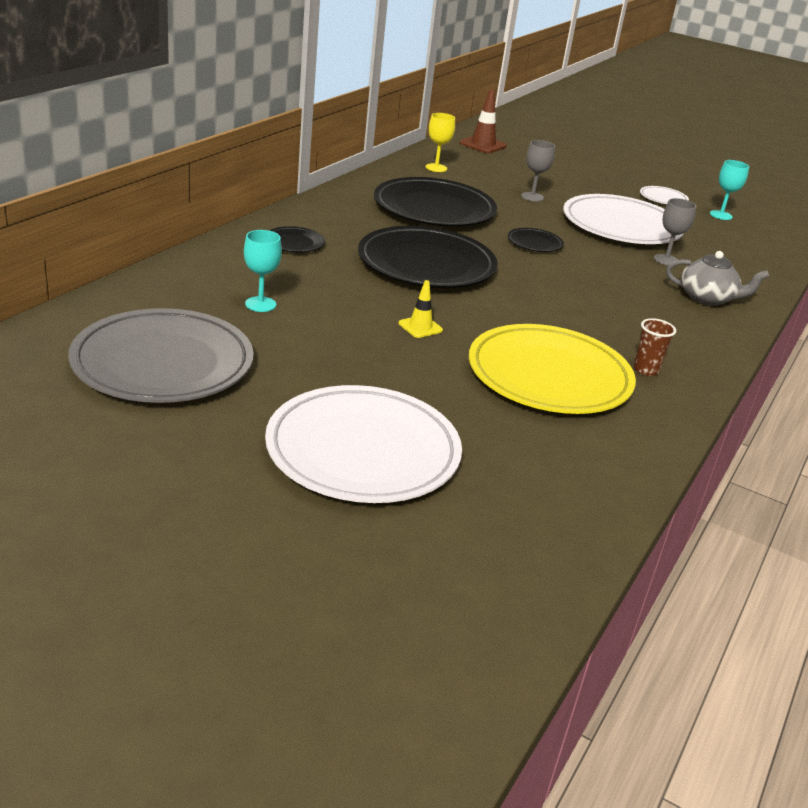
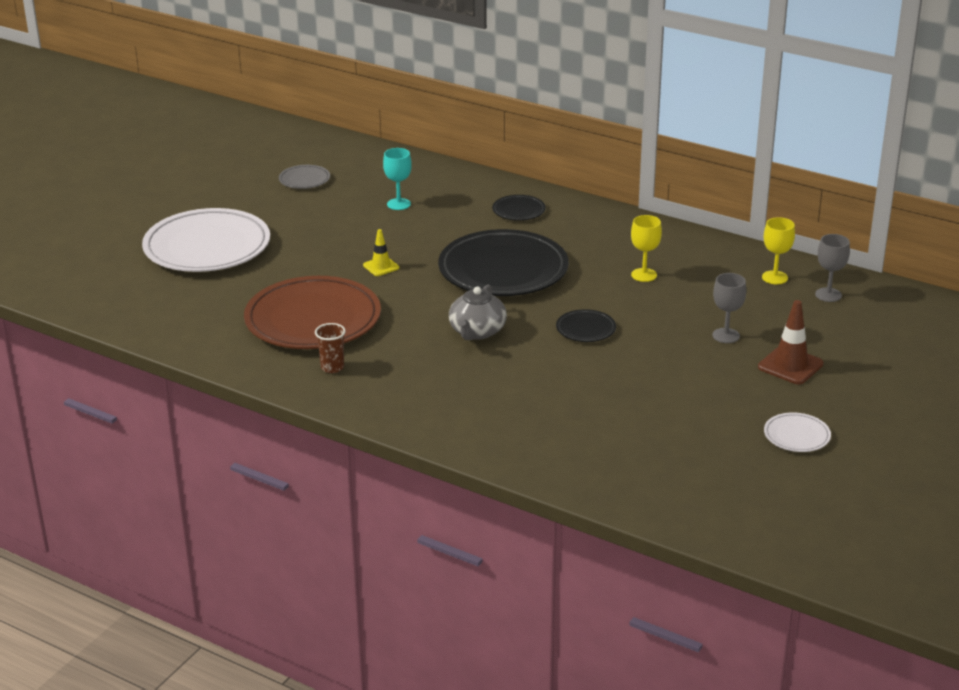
camera: 95 degrees right, 0 degrees up
(163, 363) = (304, 180): grey plate -> grey plate, size x0.44
(434, 209) = (644, 275): black plate -> yellow goblet
(483, 145) = (893, 310): brown traffic cone -> brown traffic cone (790, 365)
(549, 376) = (313, 319): yellow plate -> brown plate
(621, 226) = (671, 390): white plate -> none
(666, 260) = (585, 410): grey goblet -> grey goblet (828, 295)
(707, 298) = (493, 425): grey teapot -> grey teapot (477, 332)
(720, 215) = (766, 478): turquoise goblet -> none

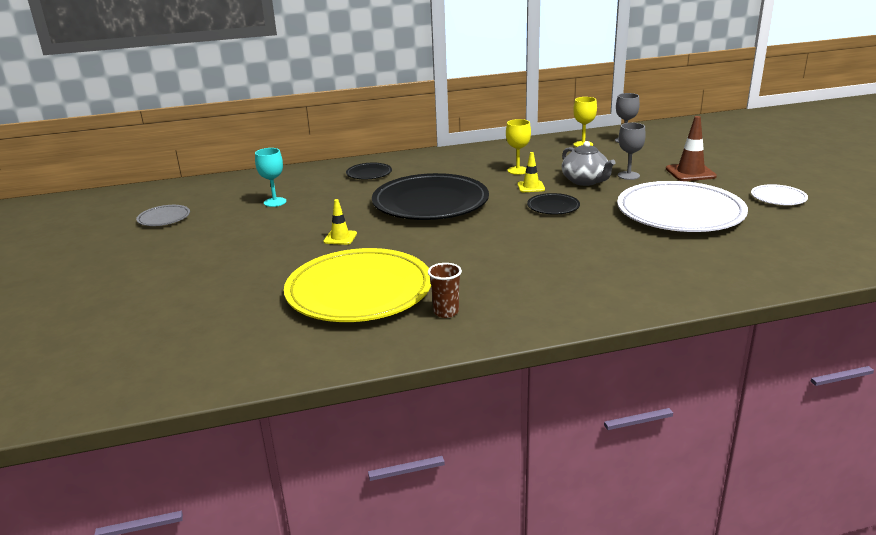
camera: 45 degrees left, 5 degrees down
(207, 247) = (155, 291): white plate -> white plate (680, 213)
(313, 319) = (359, 291): brown plate -> yellow plate
(477, 332) = (494, 239): grey teapot -> grey teapot (585, 181)
(614, 299) = (531, 187): none -> yellow traffic cone

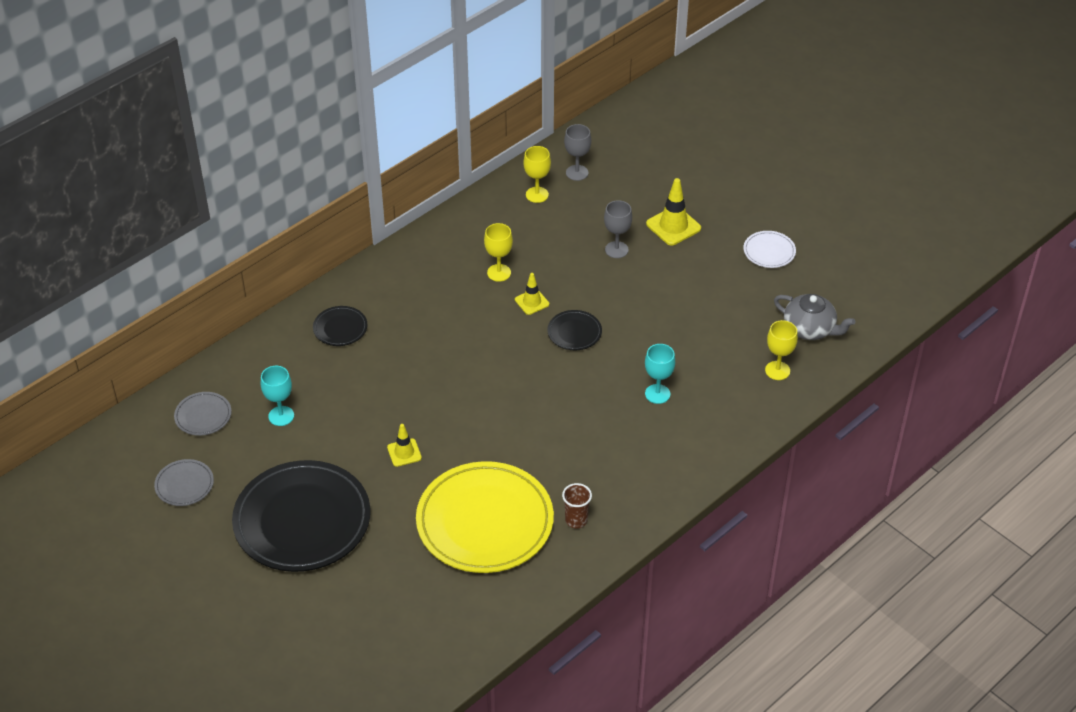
camera: 30 degrees left, 20 degrees up
(224, 192) = (203, 416): none -> grey plate
(430, 203) = (449, 364): black plate -> black plate (302, 520)
(585, 181) = (580, 274): grey teapot -> grey teapot (810, 329)
(602, 253) = (657, 394): none -> turquoise goblet
(680, 213) = (694, 306): white plate -> none
(690, 173) = (673, 226): brown traffic cone -> yellow traffic cone
(745, 264) = (777, 370): none -> yellow goblet

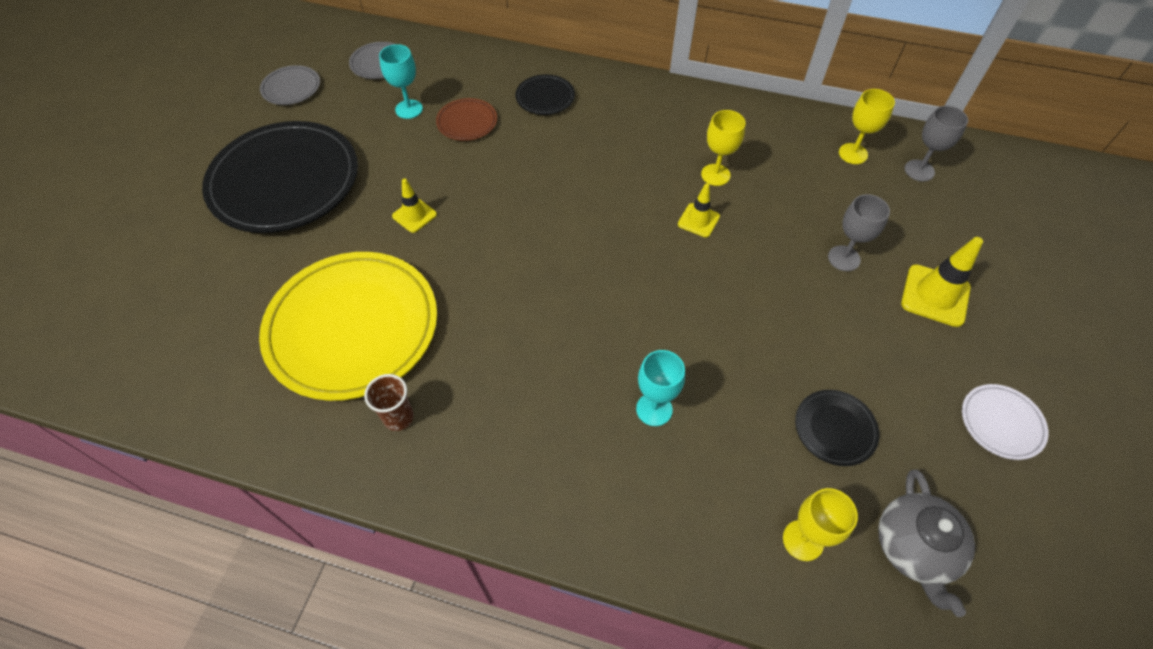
camera: 60 degrees right, 10 degrees up
(328, 386) = (467, 122): none -> brown plate
(574, 332) = (685, 278): black plate -> black plate (835, 429)

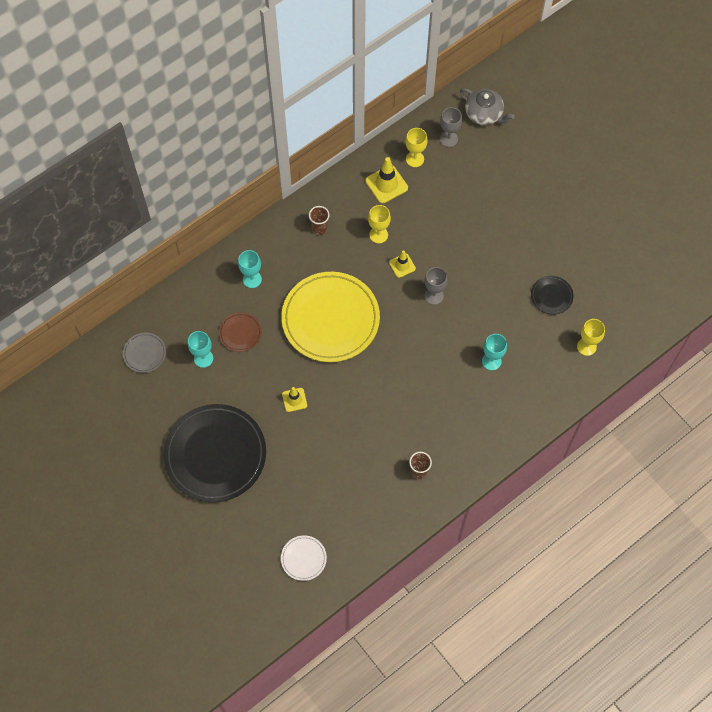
camera: 55 degrees left, 10 degrees up
(291, 88) = (129, 415): grey plate -> none
(353, 328) = (350, 467): yellow plate -> yellow plate (330, 319)
(545, 97) = (252, 279): black plate -> turquoise goblet
(666, 119) = (319, 228): none -> brown cup
(844, 258) = (473, 219): grey goblet -> grey goblet (434, 296)
(914, 548) = (617, 309): grey teapot -> grey teapot (484, 114)
(935, 295) = (520, 199): yellow traffic cone -> yellow traffic cone (386, 184)
(1001, 423) = (594, 230): white plate -> white plate (303, 558)

